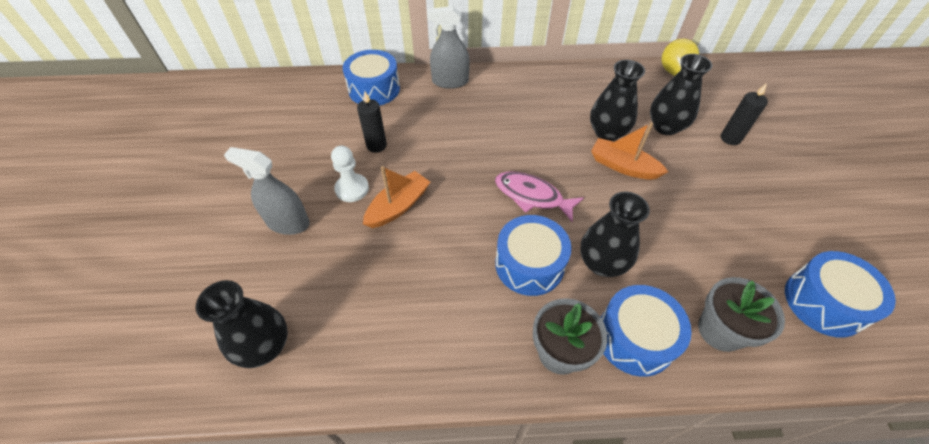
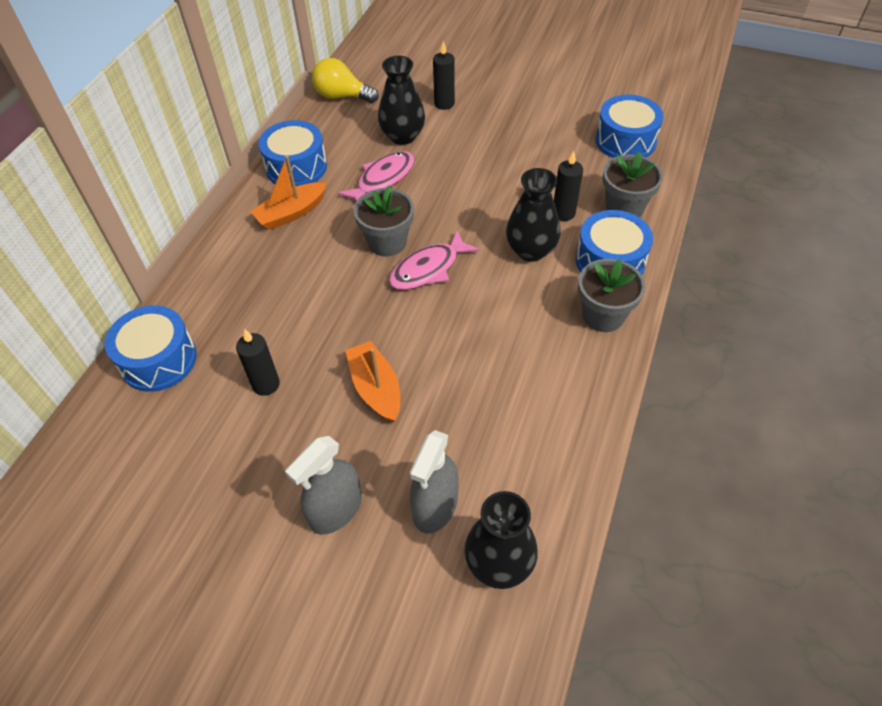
camera: 65 degrees left, 0 degrees up
(352, 189) = (322, 428): white pawn -> none
(450, 81) = (206, 277): grey spray bottle -> grey spray bottle (435, 506)
(529, 264) = (507, 302): blue drum -> blue drum (296, 167)
(543, 160) = (387, 242): none -> grey flower pot
(607, 133) = (382, 179): black vase -> pink fish
(623, 166) = (432, 187): orange boat -> orange boat (291, 213)
(669, 275) = (563, 213): none -> black candle

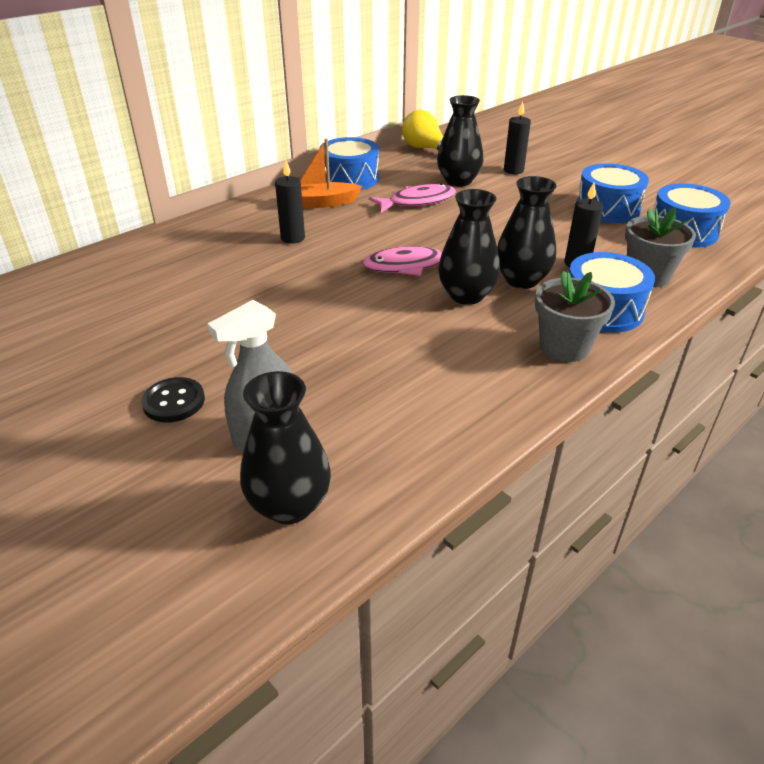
camera: 25 degrees right, 15 degrees down
(158, 360) = (132, 258): blue drum -> blue drum (607, 208)
(266, 384) = (198, 298): black candle -> black candle (293, 238)
(336, 510) = (174, 402): grey spray bottle -> black button
(375, 388) = (289, 330): orange boat -> none
(387, 242) = (387, 240): grey flower pot -> none
(497, 287) = (466, 295): none -> black vase

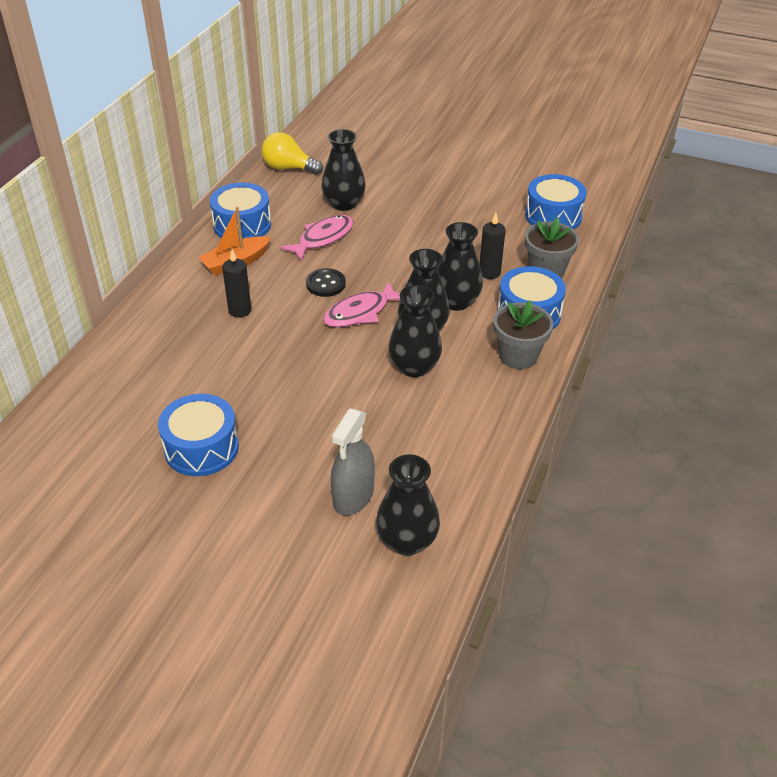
camera: 25 degrees left, 5 degrees up
(174, 402) = (264, 495): black button -> black button (325, 284)
(432, 326) = (414, 367): none -> black vase
(513, 170) = (385, 178): black candle -> none
(607, 208) = (485, 205): blue drum -> blue drum (201, 448)

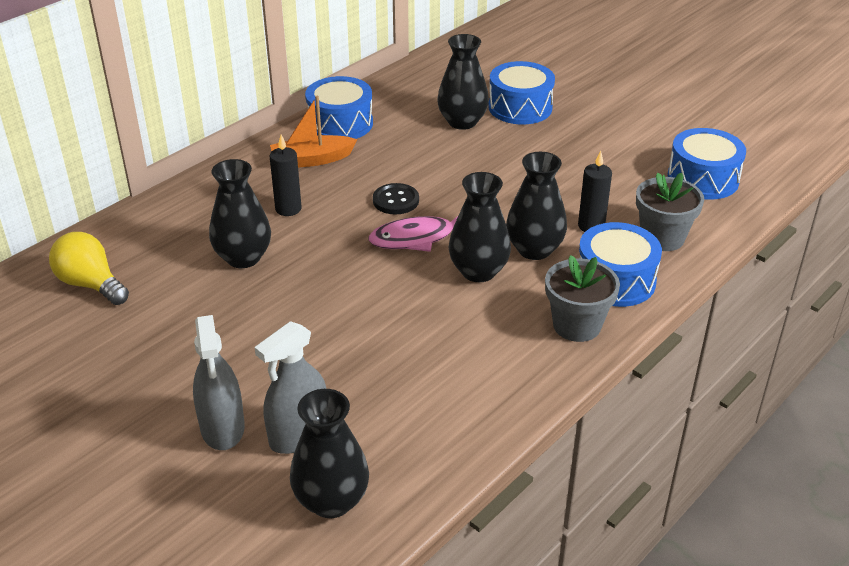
camera: 20 degrees right, 5 degrees down
(201, 448) = (167, 341): blue drum -> blue drum (520, 107)
(288, 168) = (422, 75): yellow light bulb -> yellow light bulb (90, 284)
(289, 507) = (222, 428): none -> grey spray bottle
(322, 238) = (419, 153): pink fish -> none
(414, 367) = (446, 310): black vase -> black vase (243, 258)

